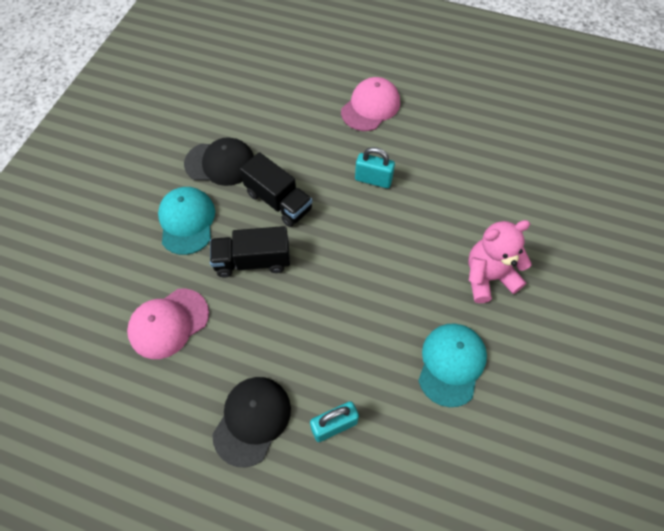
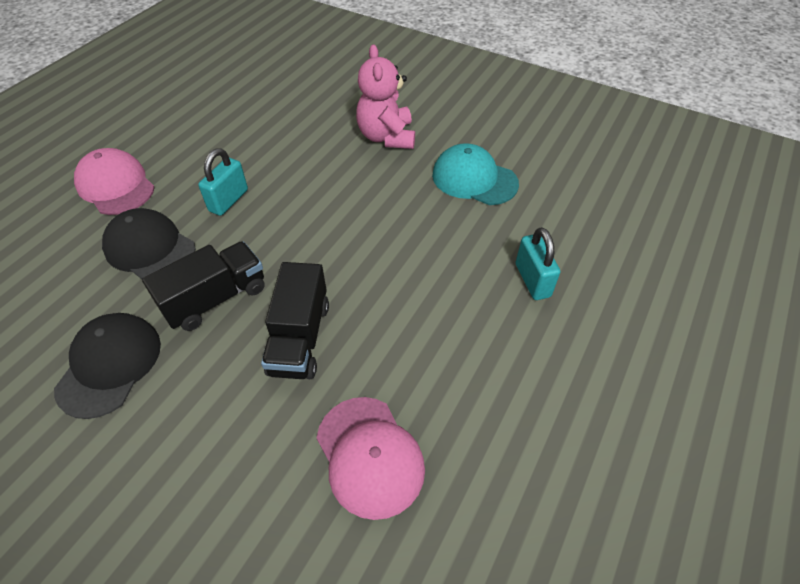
camera: 80 degrees left, 10 degrees down
(187, 221) = (198, 421): turquoise cap -> none
(252, 420) = (522, 359): black cap -> black cap (150, 248)

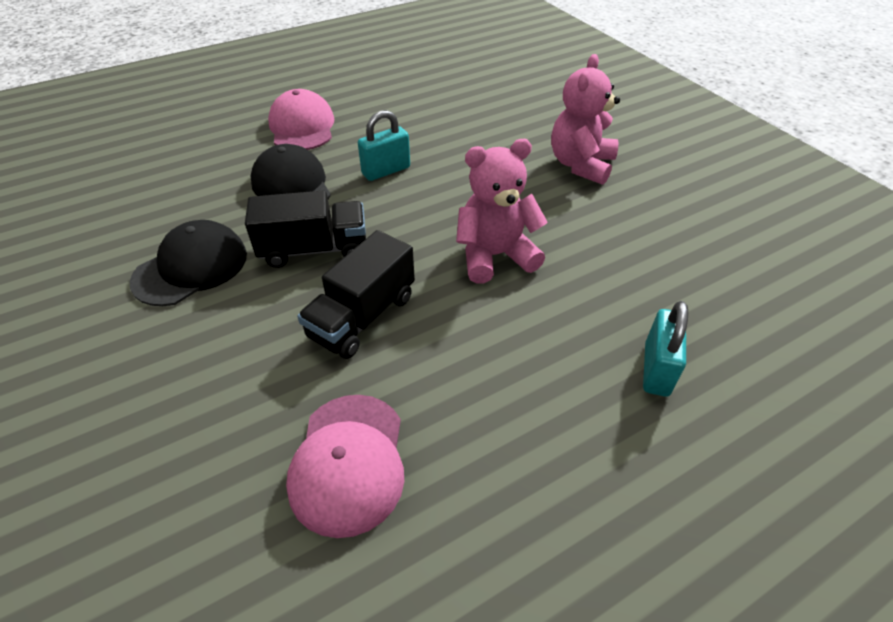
camera: 30 degrees right, 5 degrees down
(370, 241) = (495, 256): none -> pink teddy bear
(474, 179) = (654, 237): turquoise cap -> none

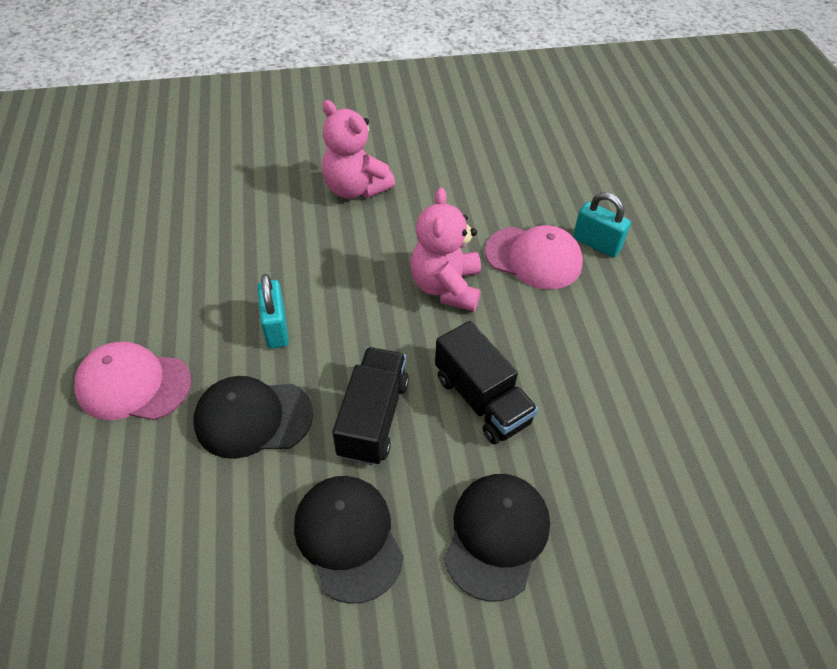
camera: 70 degrees left, 5 degrees up
(206, 364) = (496, 535): none -> black cap
(348, 463) = (629, 444): pink cap -> pink cap (534, 258)

